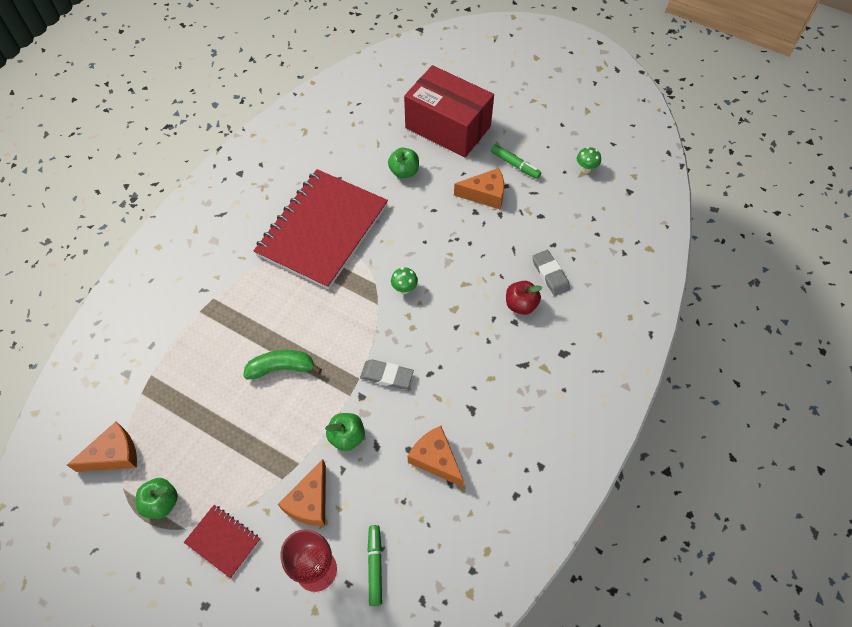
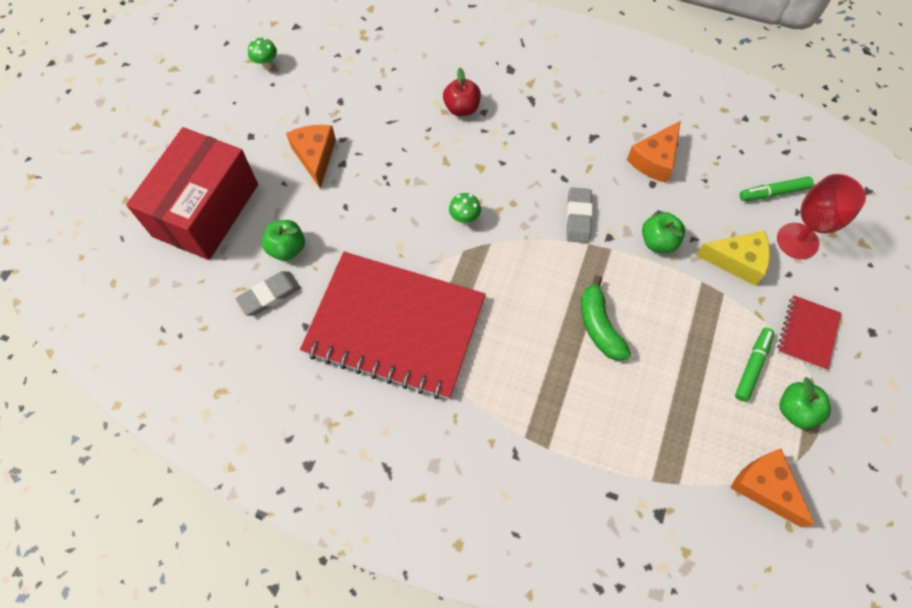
camera: 100 degrees left, 5 degrees up
(310, 502) = (737, 261): orange cheese -> yellow cheese
(515, 165) = (266, 131): green marker -> green marker (752, 366)
(550, 274) = (418, 86): grey eraser -> grey eraser (269, 295)

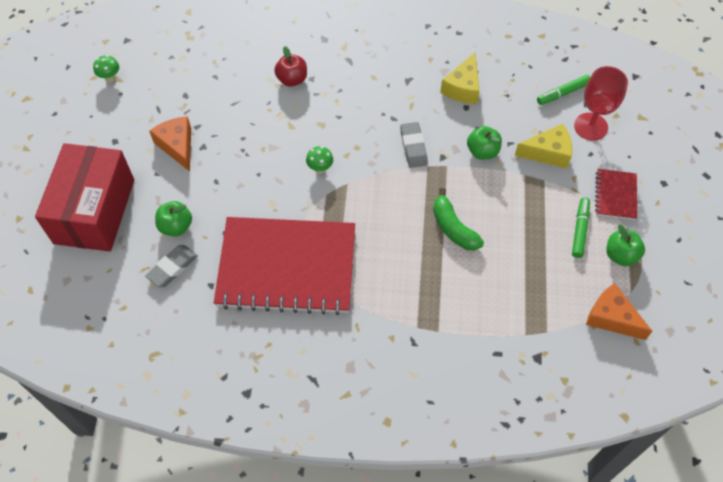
camera: 15 degrees left, 5 degrees down
(654, 160) = (463, 88): orange cheese -> yellow cheese

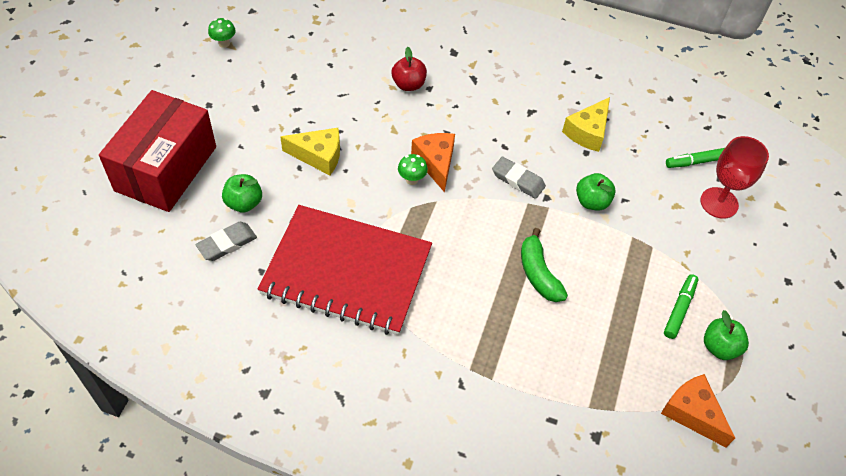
camera: 10 degrees right, 5 degrees down
(177, 146) = (270, 123): orange cheese -> orange cheese (436, 163)
(413, 147) = (518, 180): grey eraser -> grey eraser turned 60 degrees counterclockwise
(548, 153) = (664, 219): yellow cheese -> yellow cheese (318, 156)
(615, 195) = (729, 281): red notebook -> none

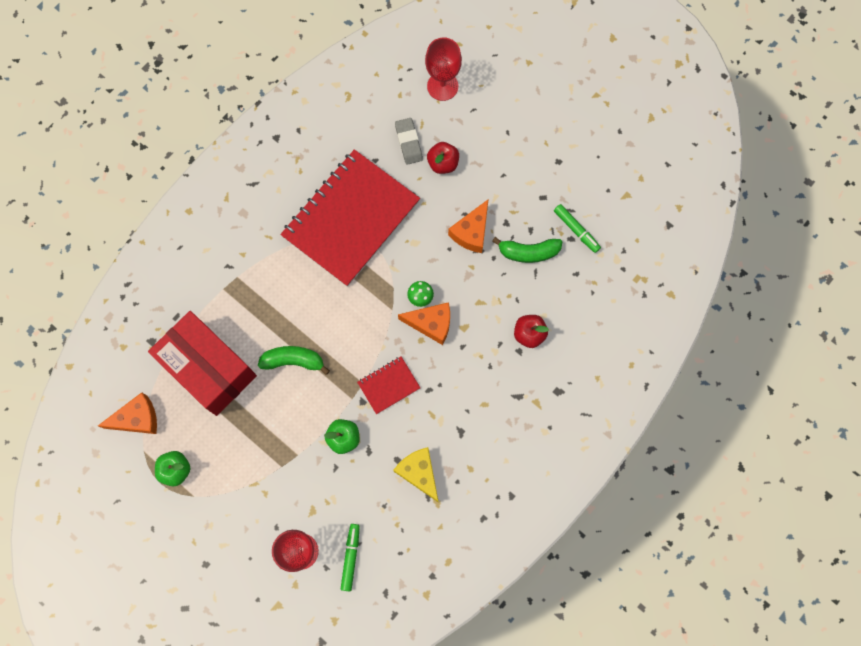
camera: 115 degrees right, 20 degrees up
(140, 231) = (442, 86): none -> red goblet
(166, 168) = (498, 115): red box -> red box (209, 369)
(224, 43) = (631, 190): green mushroom -> none
(244, 203) = (443, 163): green apple -> red apple
(318, 156) = (471, 232): yellow cheese -> orange cheese
(322, 105) = (528, 252): none -> green banana
(518, 180) = (388, 385): grey eraser -> red notebook
(679, 309) = (219, 456): green marker -> green marker (576, 230)

